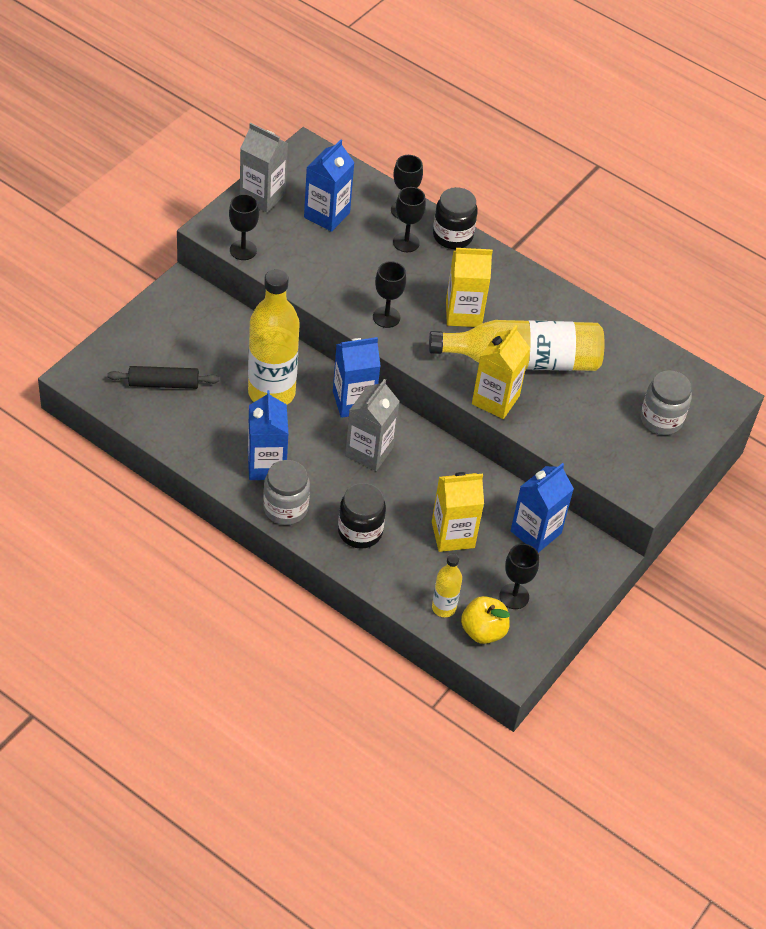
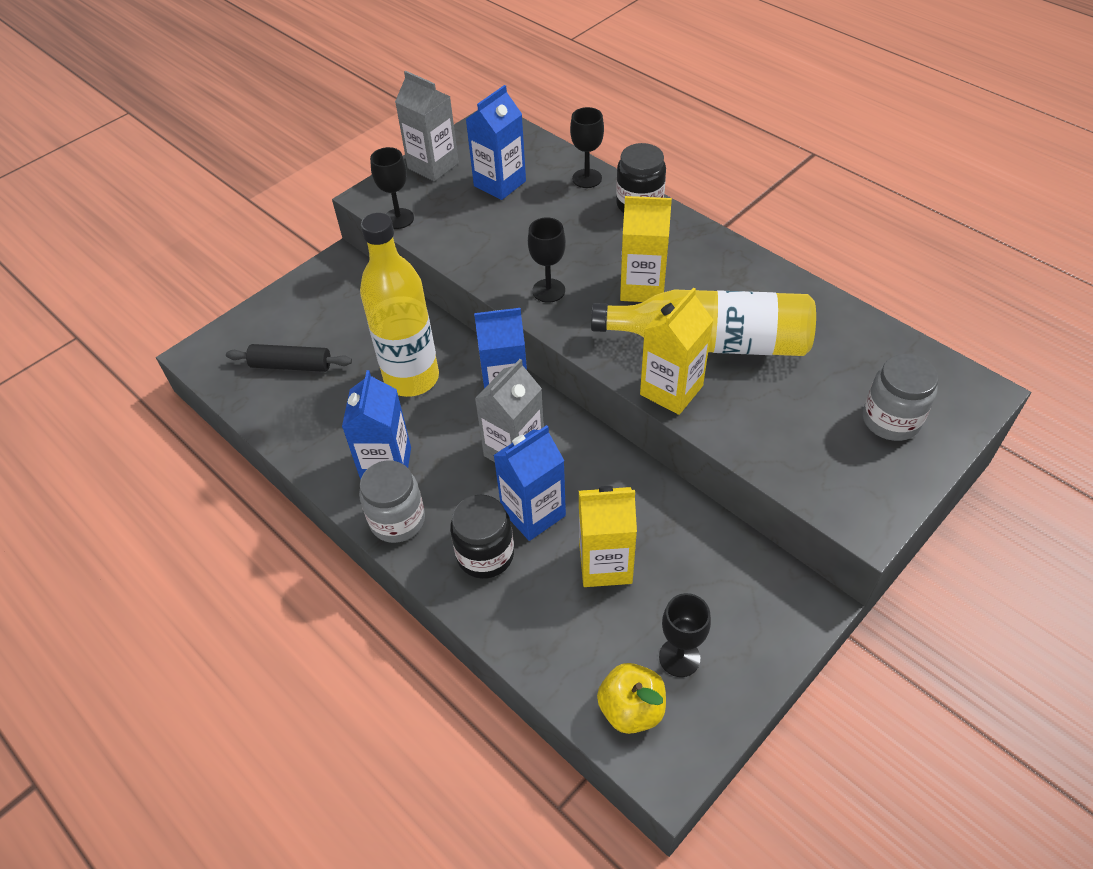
camera: 15 degrees right, 0 degrees up
(406, 242) = (584, 211): black goblet -> none
(443, 608) = (580, 670): yellow bottle -> none
(536, 532) = (716, 565): blue carton -> blue carton (533, 513)

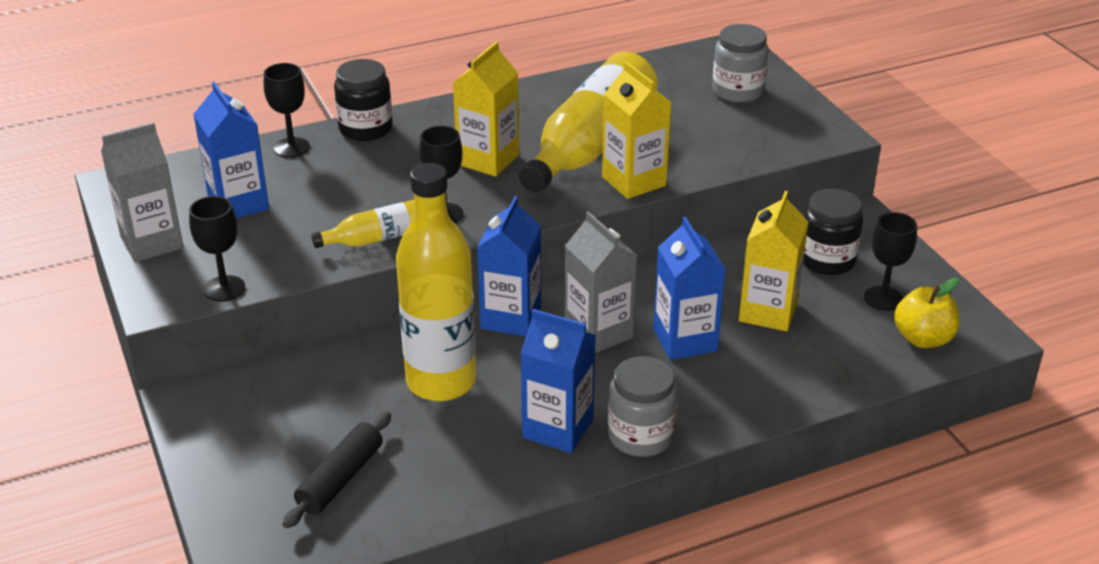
camera: 70 degrees left, 15 degrees down
(485, 555) = (718, 384): black jar -> black jar (827, 260)
(496, 267) = (377, 238): none -> yellow bottle

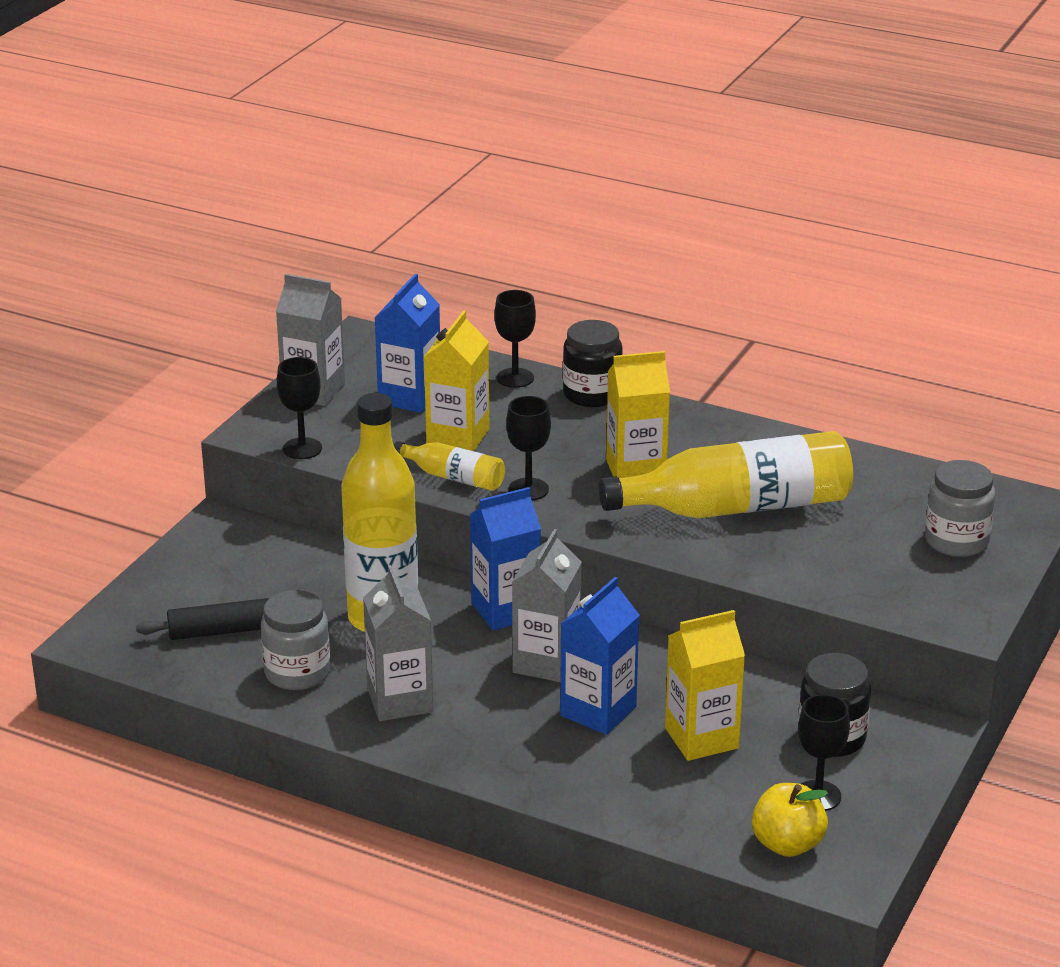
camera: 50 degrees right, 5 degrees down
(558, 428) = (400, 700): blue carton -> grey carton
(634, 181) = (715, 554): yellow carton -> yellow carton (458, 437)
(641, 436) = (443, 746): grey jar -> grey jar (297, 672)

